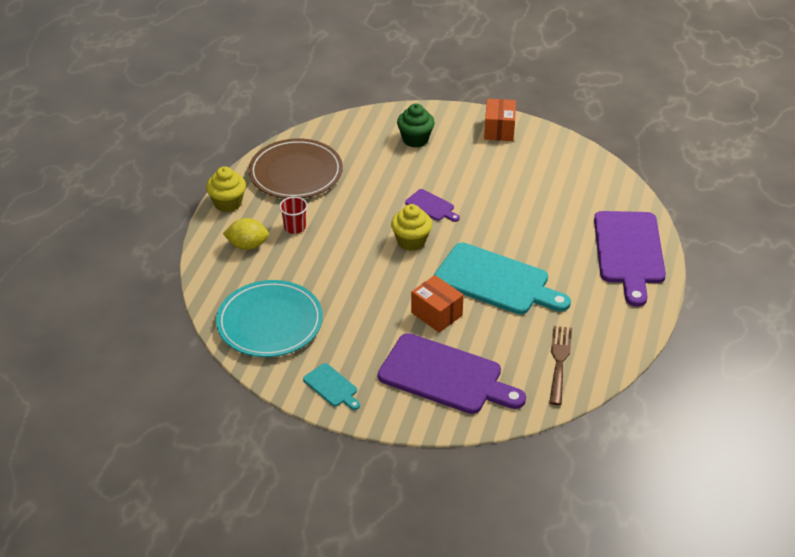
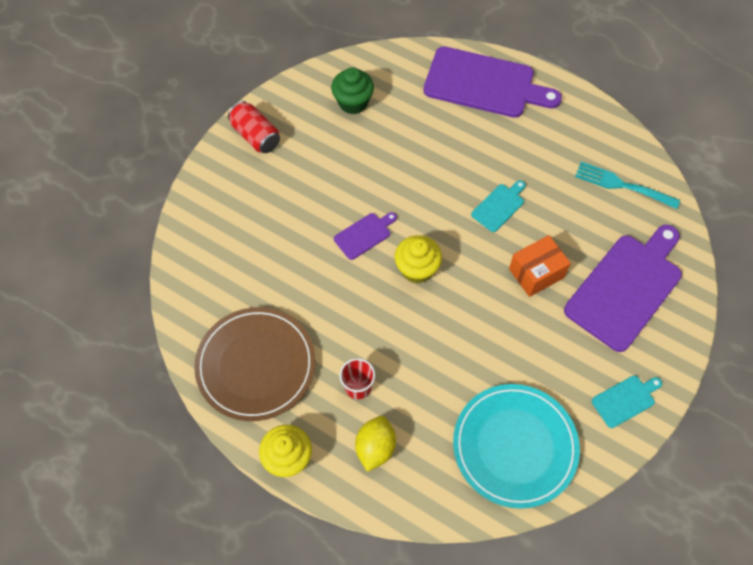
camera: 75 degrees left, 20 degrees up
(415, 139) = (240, 221): green cupcake -> green cupcake (353, 102)
(496, 281) = (499, 206): turquoise cutting board -> turquoise cutting board, size x0.46
(499, 130) = (256, 136): orange box -> red can
(559, 361) = (622, 185): brown fork -> turquoise fork

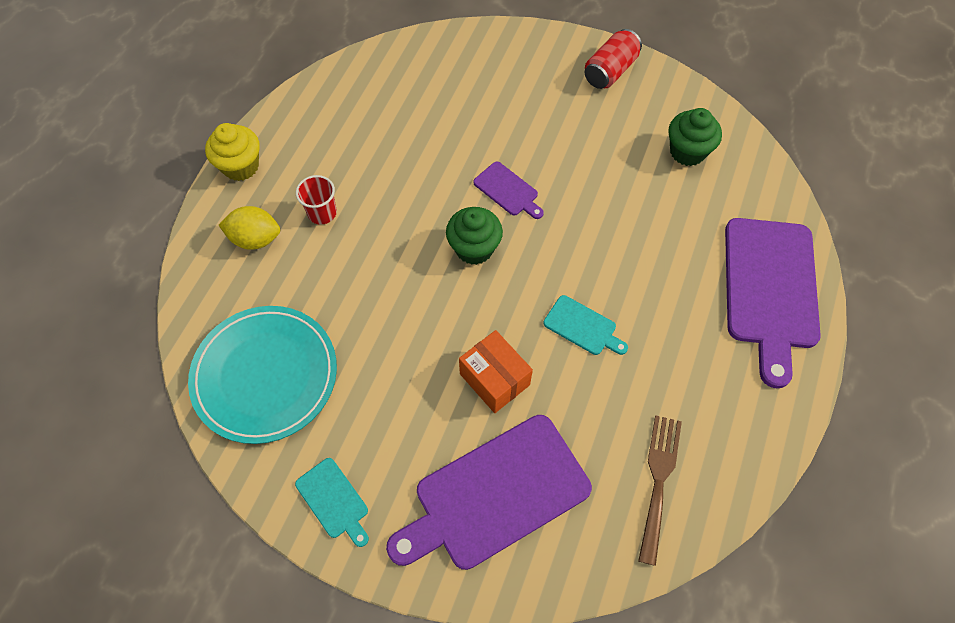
camera: 80 degrees right, 0 degrees up
(256, 365) = (336, 122): brown plate -> none
(417, 269) = (474, 248): yellow cupcake -> green cupcake
(622, 185) = (658, 481): turquoise fork -> brown fork
(626, 288) = (495, 494): purple cutting board -> purple cutting board turned 120 degrees clockwise

